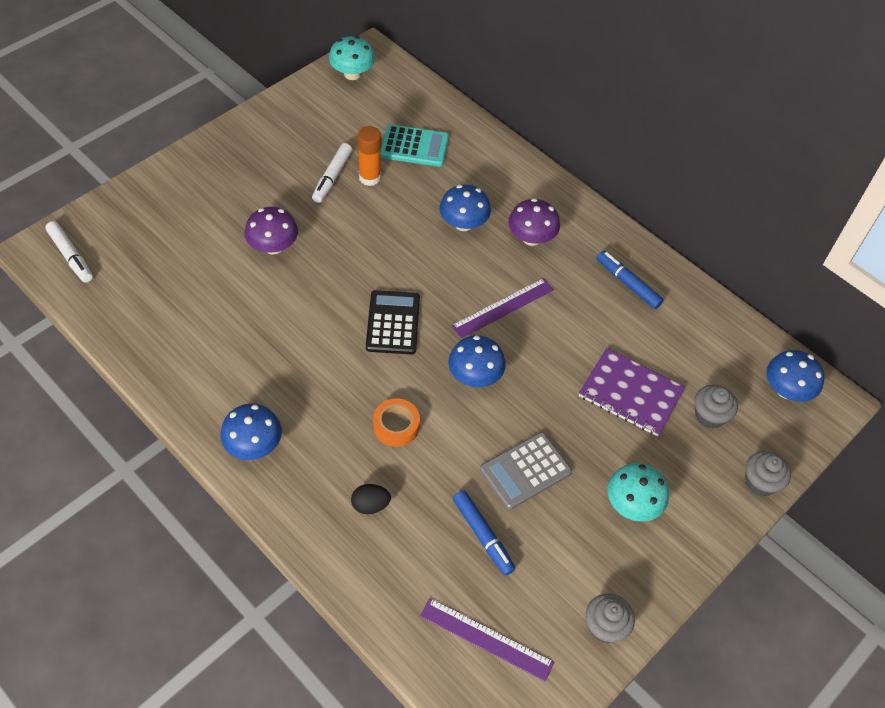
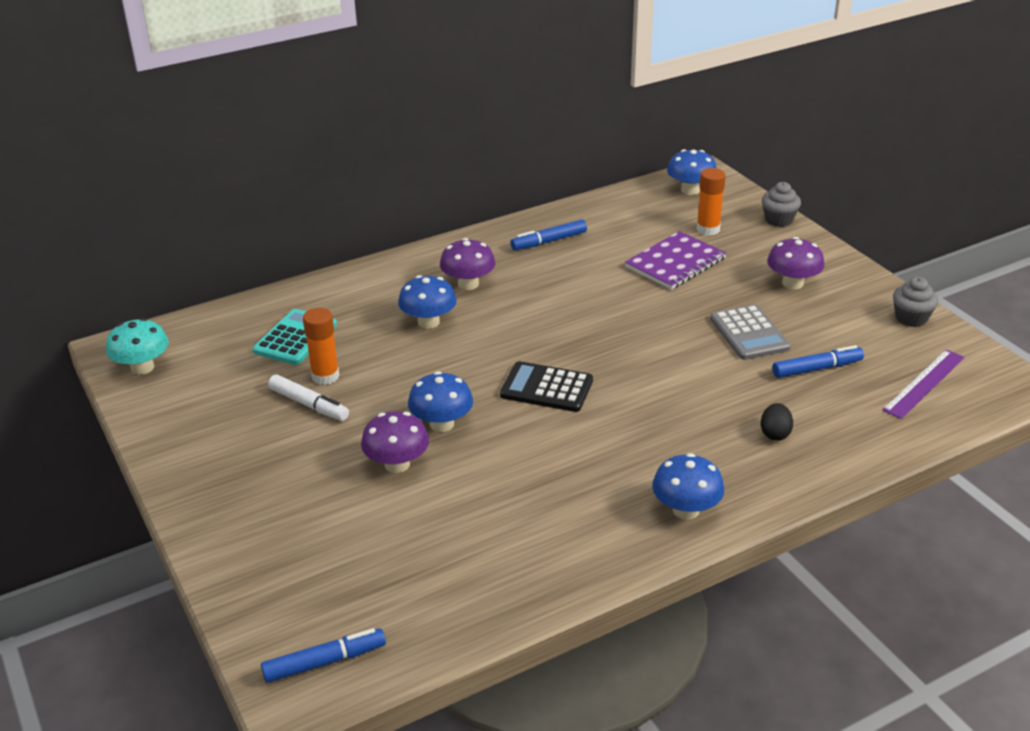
camera: 70 degrees left, 20 degrees down
(71, 256) = (325, 662): white marker -> blue marker
(396, 426) = (681, 404): orange tape -> none
(475, 376) = (632, 345): blue mushroom -> blue mushroom (442, 424)
(503, 307) = (552, 315): purple ruler -> none
(632, 504) = (792, 283): turquoise mushroom -> purple mushroom
(709, 415) = (708, 229): grey cupcake -> orange glue stick

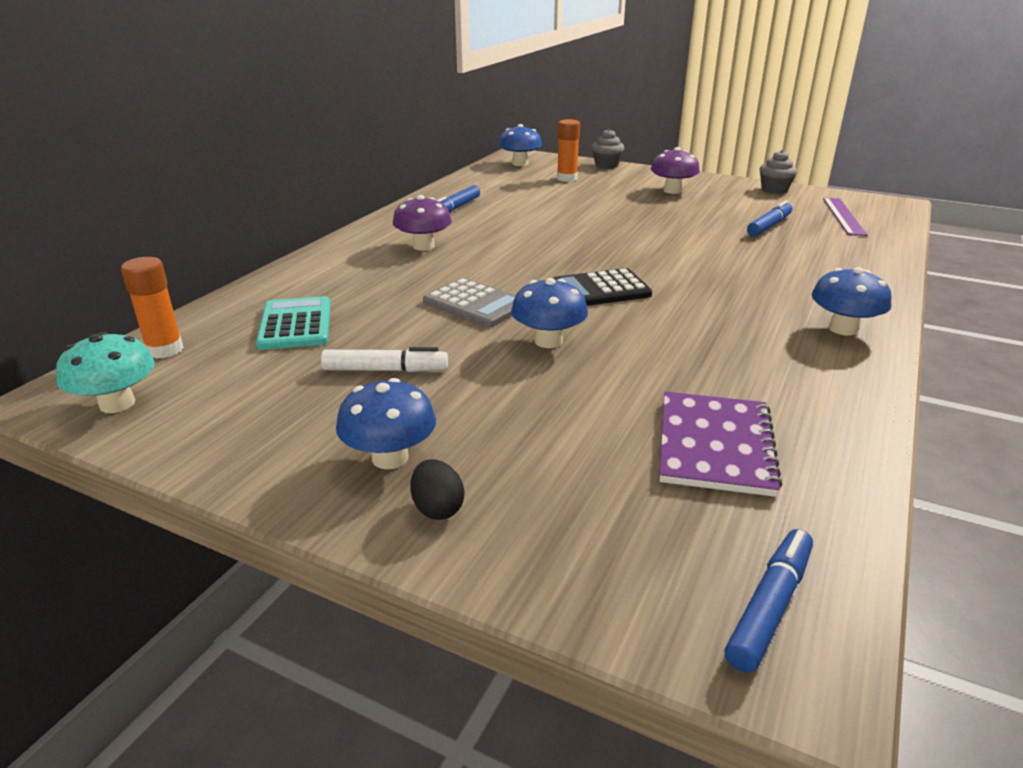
camera: 35 degrees left, 5 degrees down
(325, 376) = (372, 343): orange glue stick -> orange glue stick (165, 350)
(397, 464) = (553, 385): purple mushroom -> none
(428, 322) = (423, 278): blue mushroom -> blue mushroom (390, 458)
(675, 263) = (574, 198): purple notebook -> purple notebook (715, 445)
(749, 333) = (692, 220): grey calculator -> grey calculator (475, 304)
(775, 434) = (811, 266): black egg -> black egg (437, 508)

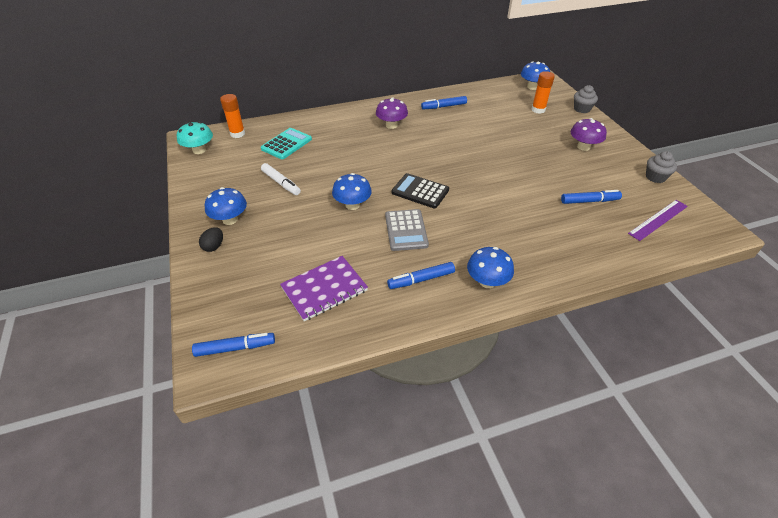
camera: 45 degrees right, 15 degrees up
(475, 304) = (358, 169): grey calculator -> grey calculator (406, 230)
(788, 365) = (421, 279): none -> blue marker

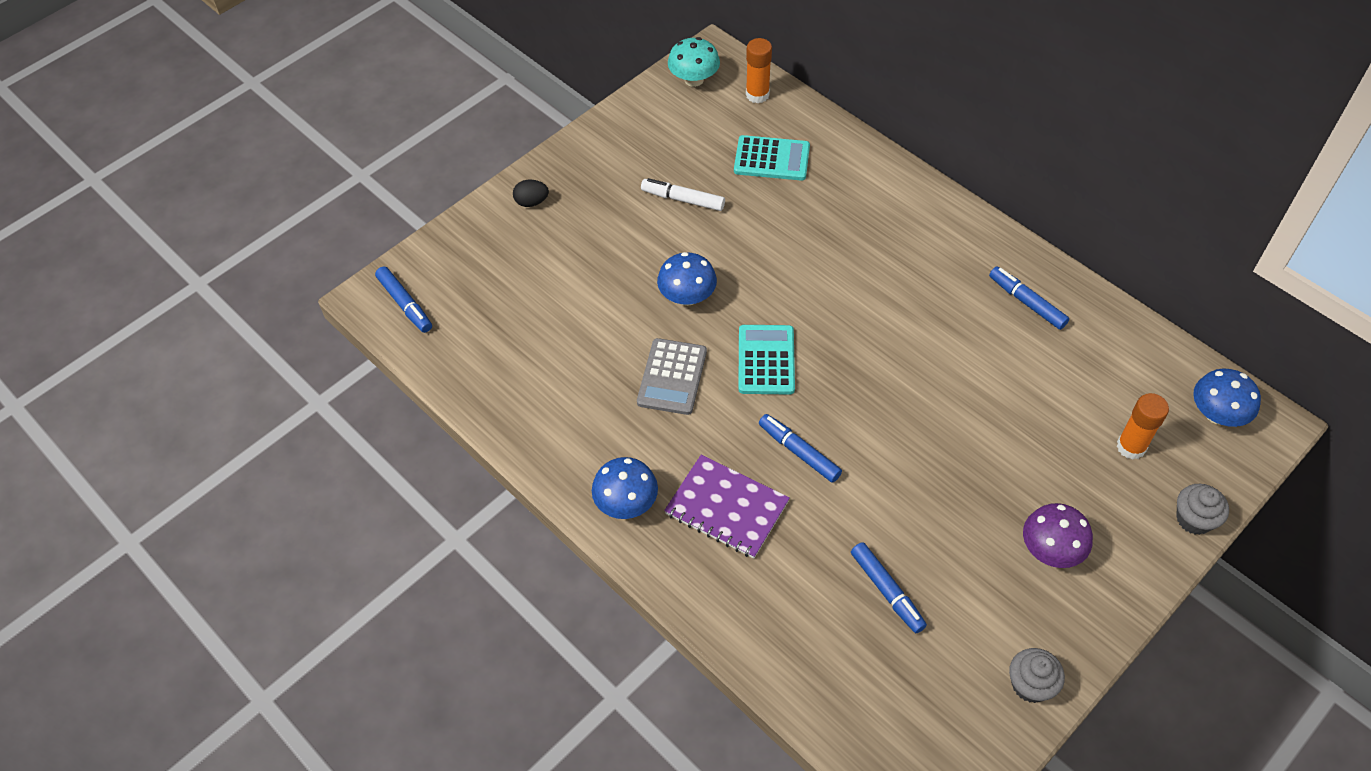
camera: 65 degrees right, 10 degrees up
(230, 219) = (583, 189): blue mushroom -> none
(281, 183) = (683, 199): white marker -> white marker turned 90 degrees clockwise
(324, 289) = (523, 339): purple notebook -> purple notebook (727, 508)
(391, 125) = (913, 256): purple mushroom -> none
(406, 230) = (672, 377): grey calculator -> grey calculator turned 45 degrees counterclockwise
(420, 191) = (766, 360): black calculator -> turquoise calculator
(421, 279) = (590, 429): blue marker -> blue marker (799, 452)
(658, 219) = (900, 703): purple ruler -> none

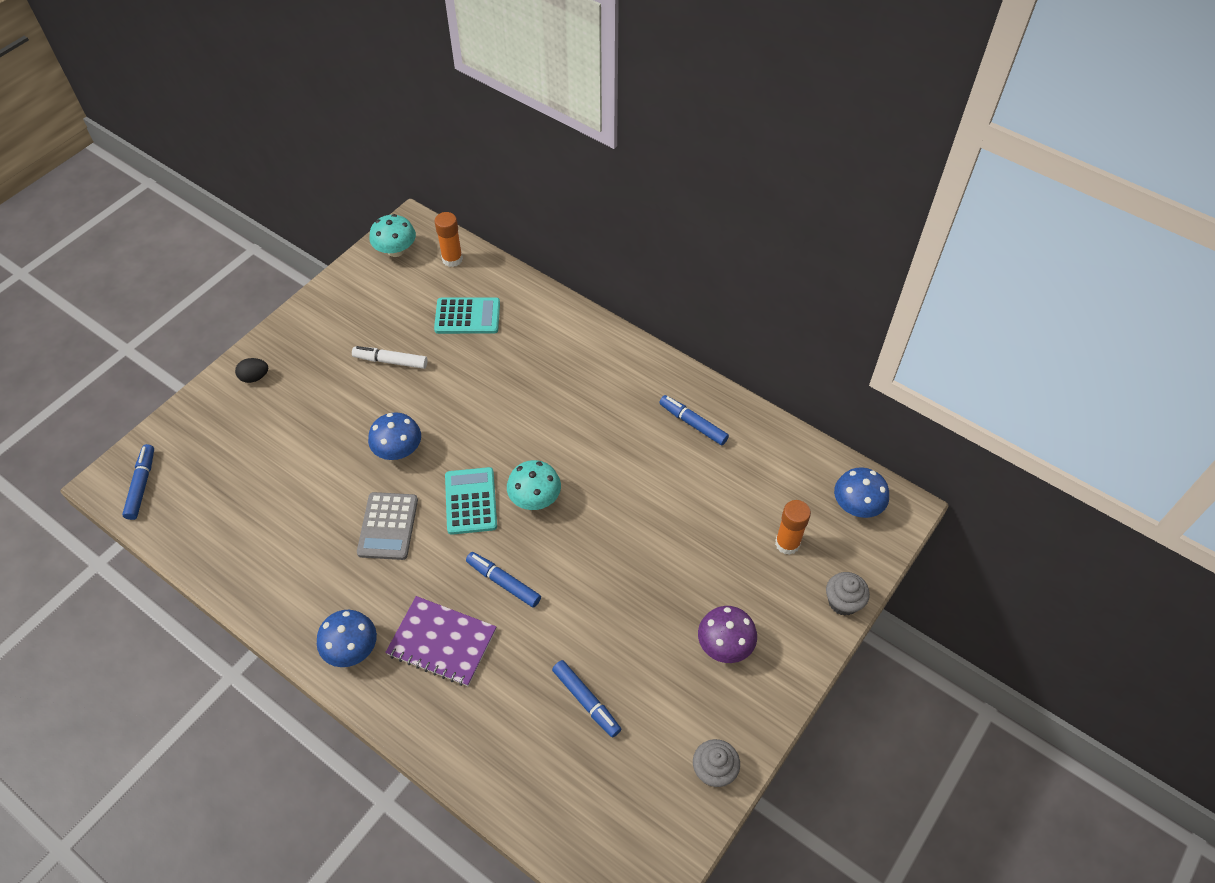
camera: 10 degrees left, 0 degrees up
(405, 304) = (141, 485): blue marker -> blue marker turned 135 degrees counterclockwise
(839, 365) = (535, 498): none -> turquoise mushroom

